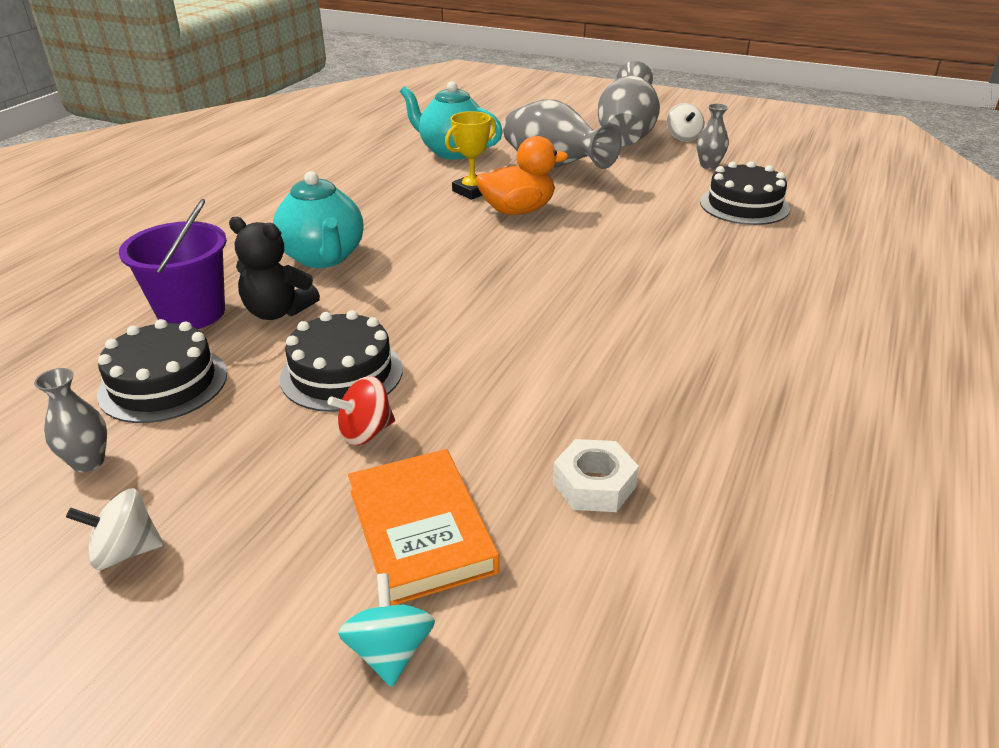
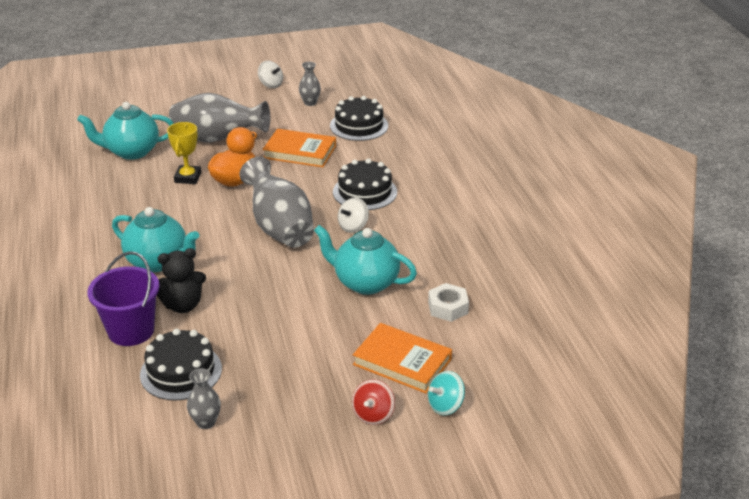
camera: 40 degrees left, 0 degrees up
(126, 551) = (289, 440): white spinning top -> white spinning top (353, 227)
(342, 373) = (270, 318): black cake -> black cake (365, 192)
(365, 432) = (323, 338): red spinning top -> red spinning top (373, 414)
(390, 651) = (445, 405): turquoise spinning top -> turquoise spinning top turned 75 degrees counterclockwise
(517, 387) = (365, 282): none -> turquoise teapot
(626, 135) = (233, 95): grey vase -> grey vase (279, 228)
(632, 208) = (300, 152): none -> orange book

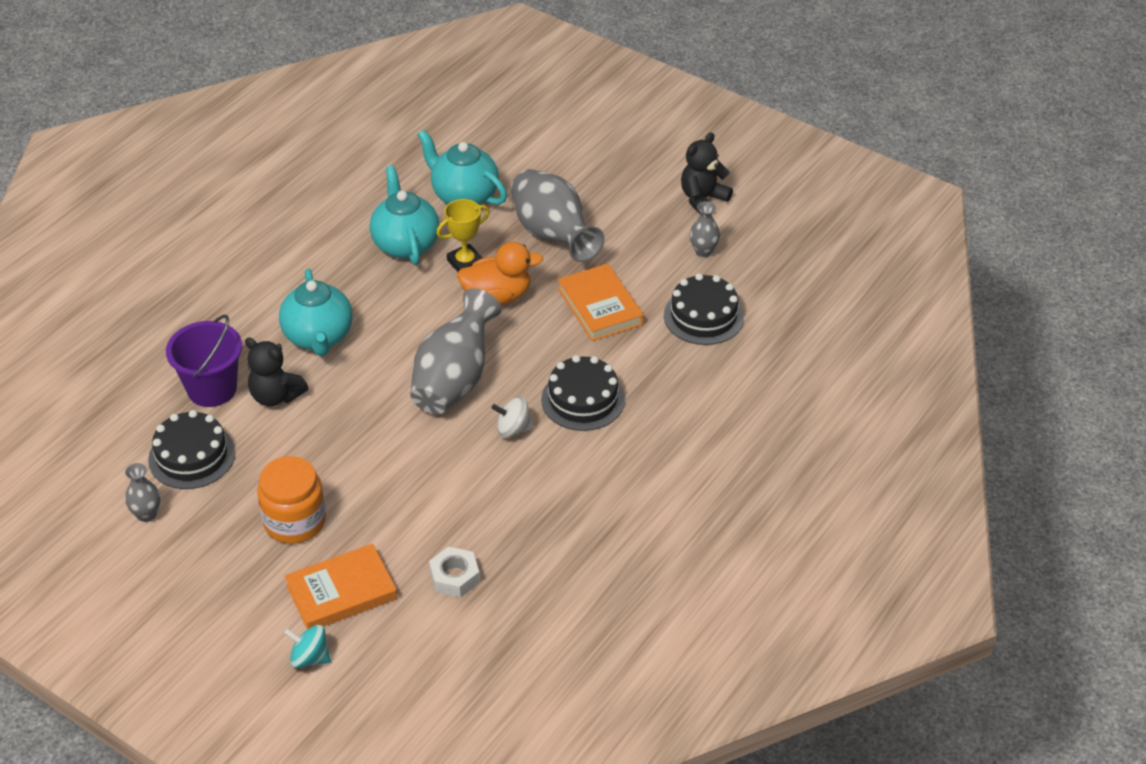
camera: 50 degrees right, 10 degrees up
(271, 85) = (703, 199): white spinning top -> black teddy bear
(310, 352) = (295, 521): none -> orange jar
(365, 282) = (432, 494): turquoise teapot -> turquoise teapot (405, 244)
(373, 414) = (252, 615): red spinning top -> none
(402, 362) = (341, 592): orange book -> orange book turned 75 degrees clockwise

